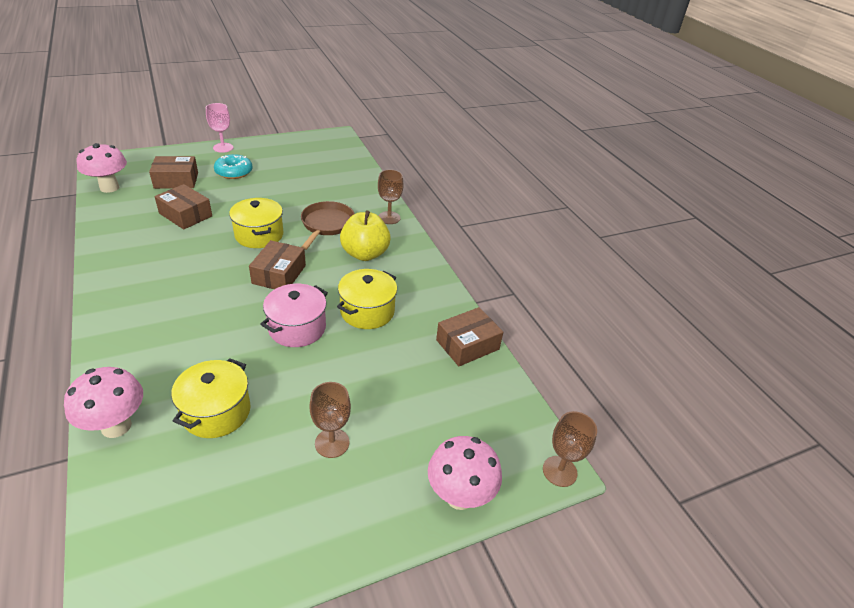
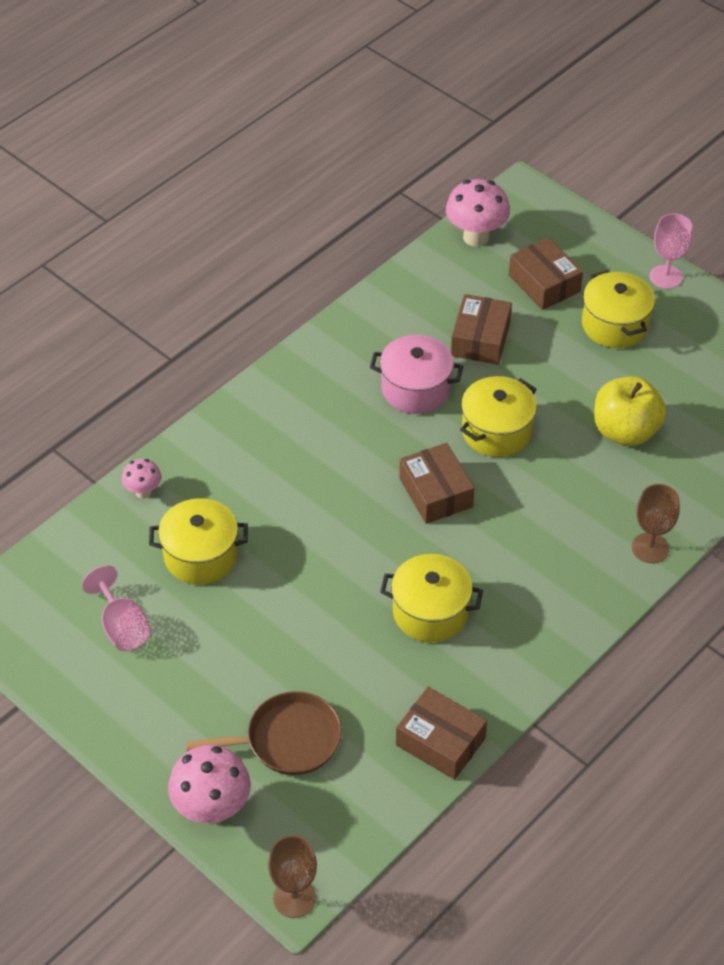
camera: 70 degrees right, 10 degrees up
(116, 426) = (143, 492): pink mushroom -> pink mushroom, size x0.55
(234, 172) = (614, 325): turquoise donut -> yellow pot
(239, 495) = (122, 627): none -> pink goblet
(279, 274) = (436, 492): brown box -> brown box turned 75 degrees clockwise
(297, 328) = (356, 559): pink pot -> pink pot (415, 389)
(326, 225) = (575, 487): brown pan -> brown pan (287, 740)
(332, 443) = (217, 670): brown goblet -> none
(365, 254) = (543, 558): yellow apple -> yellow apple (625, 431)

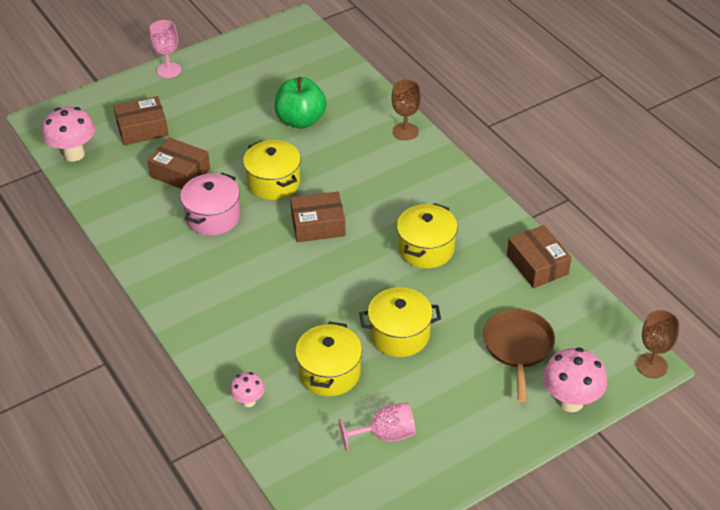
camera: 75 degrees left, 5 degrees down
(440, 741) = (537, 265): brown box -> brown box turned 75 degrees counterclockwise
(614, 325) = (201, 104): yellow pot -> yellow pot (399, 335)
(625, 431) = (301, 120): yellow apple -> green apple

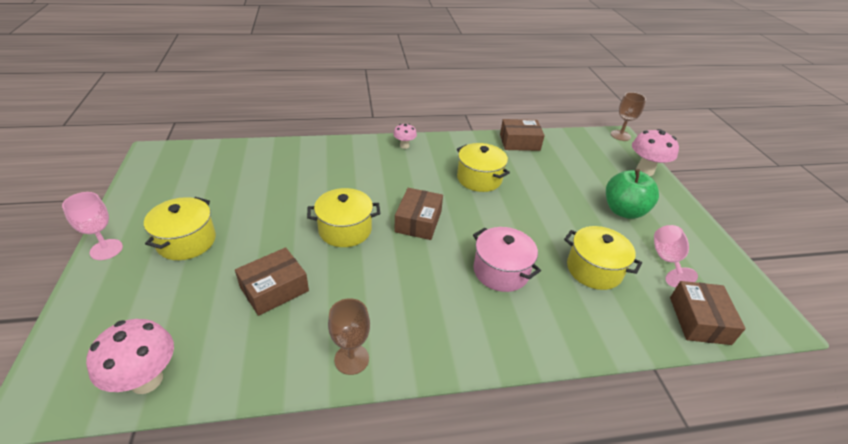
camera: 70 degrees left, 5 degrees down
(142, 129) = (174, 299): brown box -> brown box (699, 320)
(213, 217) = (359, 284): pink pot -> pink pot (501, 271)
(248, 401) = (617, 334): pink mushroom -> pink mushroom (404, 146)
(301, 120) = (281, 190): green apple -> green apple (623, 211)
(399, 335) = (563, 219): yellow pot -> yellow pot (186, 241)
(405, 131) = (347, 147): brown goblet -> brown goblet (351, 359)
(518, 347) = (592, 173): brown pan -> none

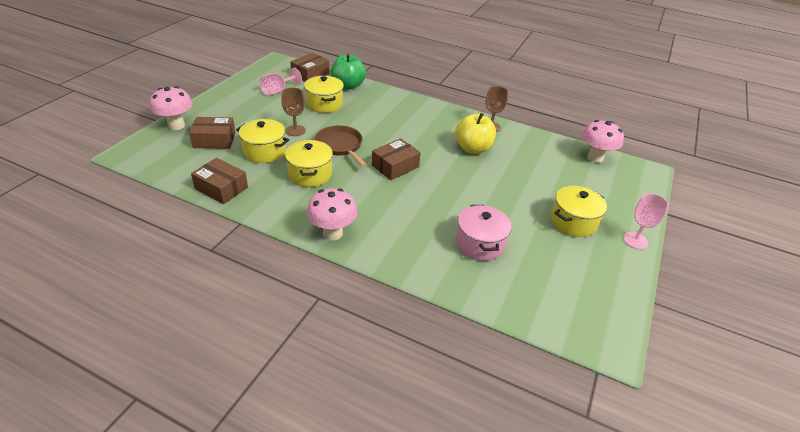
camera: 145 degrees left, 0 degrees up
(274, 289) = (518, 168): brown box -> brown box (214, 140)
(345, 230) = (452, 182): yellow pot -> yellow pot (264, 152)
(352, 293) = (473, 149): none -> yellow apple
(404, 146) = (332, 233): pink mushroom -> pink mushroom, size x1.81
(495, 219) = (340, 146): none -> brown pan
(501, 271) = (377, 124): pink pot -> pink pot (480, 244)
(620, 135) = (122, 154): brown goblet -> brown goblet (295, 130)
(623, 211) = (249, 115): green apple -> green apple (348, 86)

